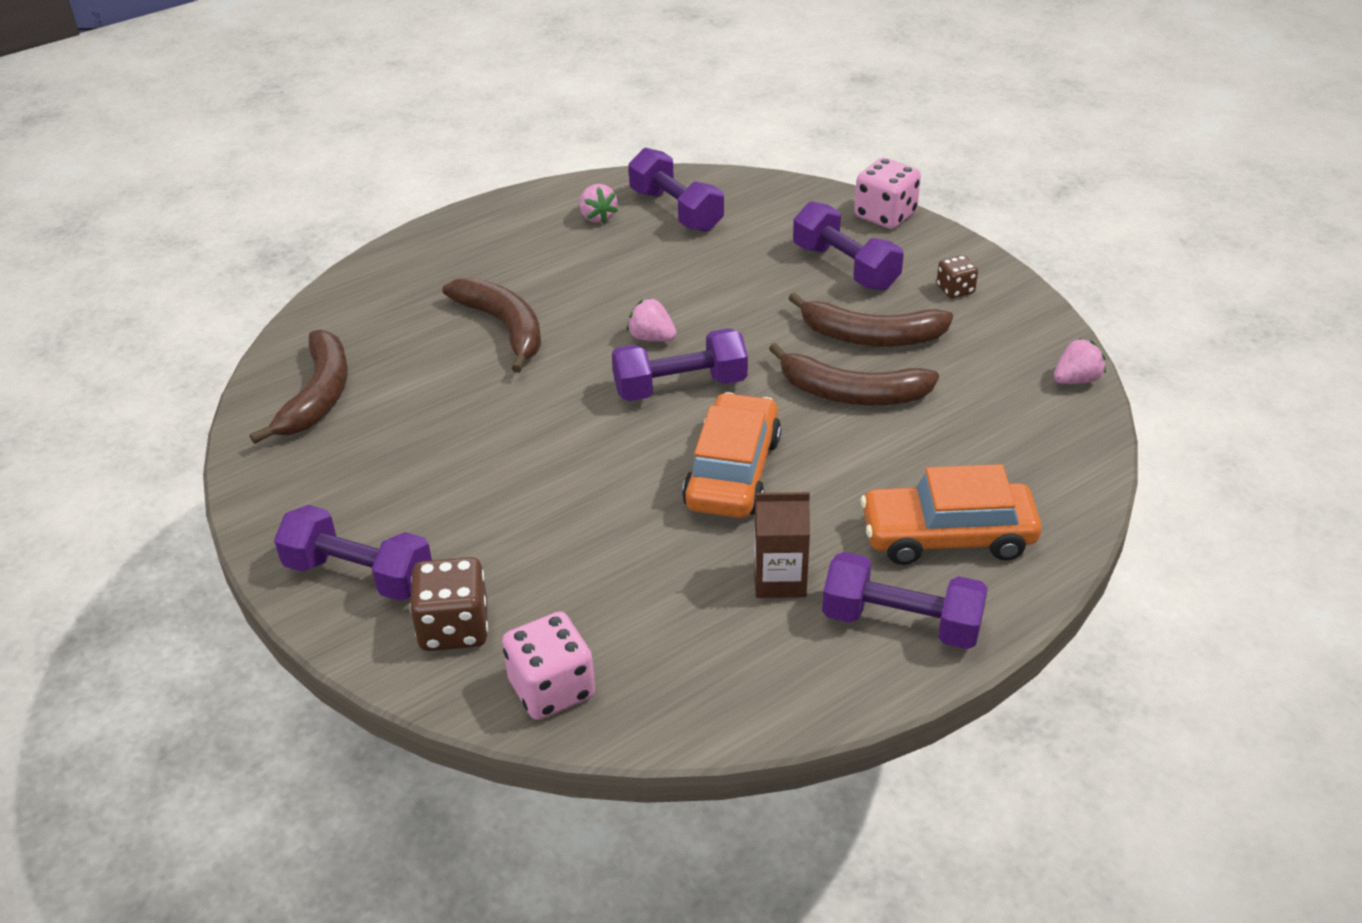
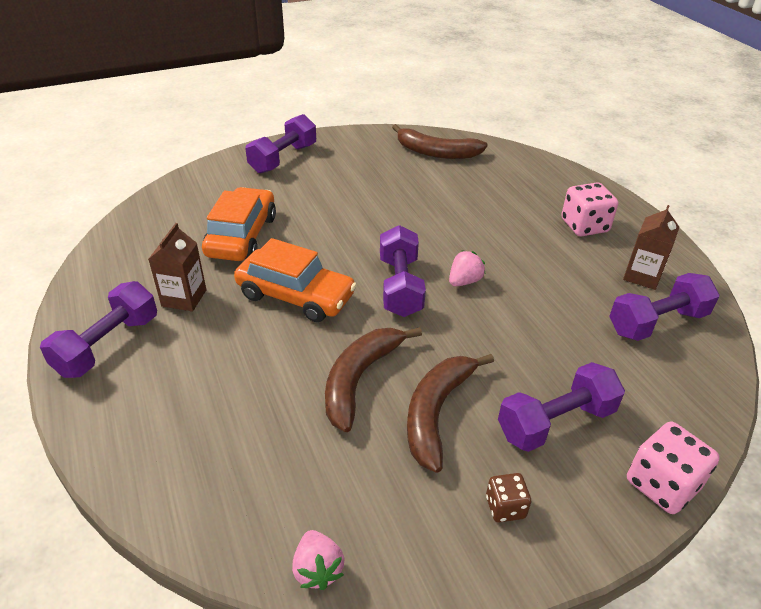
camera: 100 degrees right, 0 degrees up
(454, 628) = (228, 182): brown dice -> none
(504, 327) = (491, 218): brown banana -> none
(551, 689) = (164, 206): pink dice -> pink dice (584, 226)
(597, 217) = (642, 276): pink strawberry -> brown carton
(947, 536) = (167, 393): orange car -> orange car (241, 236)

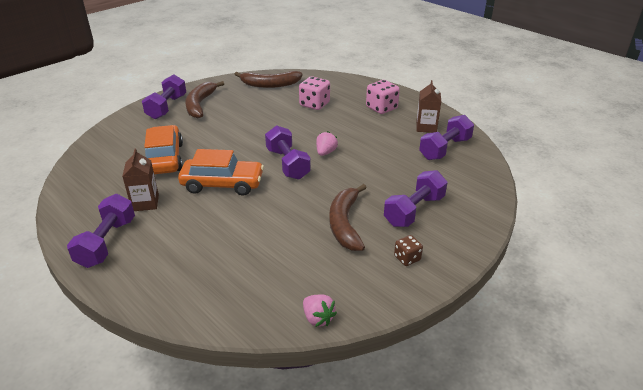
camera: 20 degrees left, 5 degrees down
(360, 379) = (289, 218): brown banana -> brown banana (200, 104)
(662, 484) = (482, 225): pink dice -> pink dice (314, 104)

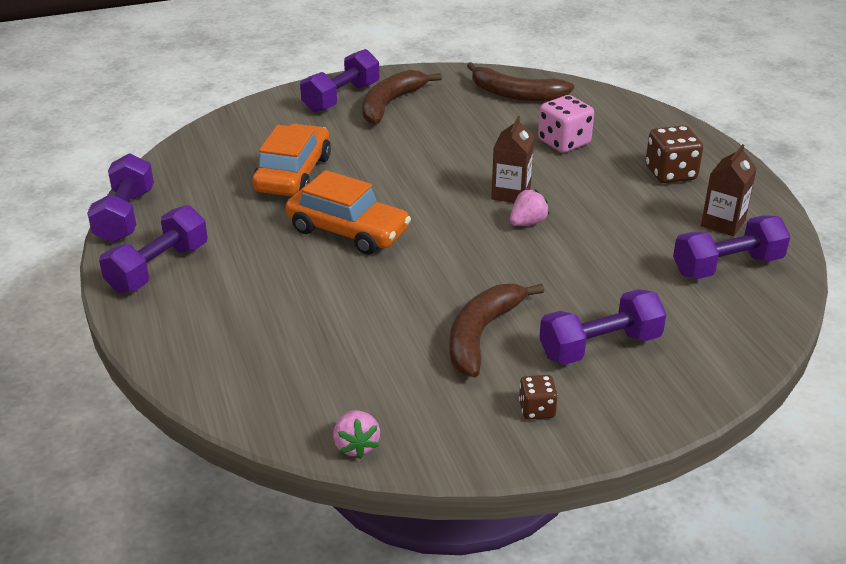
camera: 25 degrees right, 0 degrees up
(145, 203) = (233, 229): brown carton -> brown carton (511, 193)
(287, 164) = (458, 225): purple dumbbell -> purple dumbbell (125, 216)
(381, 108) = (670, 173): pink dice -> brown dice

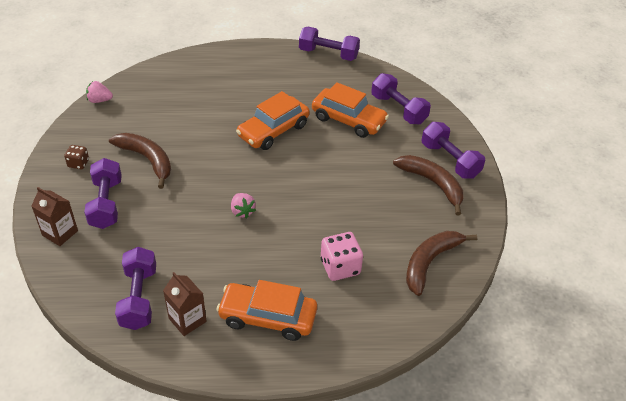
camera: 105 degrees right, 10 degrees up
(158, 268) = (272, 60): purple dumbbell -> purple dumbbell (398, 109)
(511, 193) = (281, 214): brown carton -> brown carton (60, 233)
(670, 173) = (267, 317): brown dice -> orange car

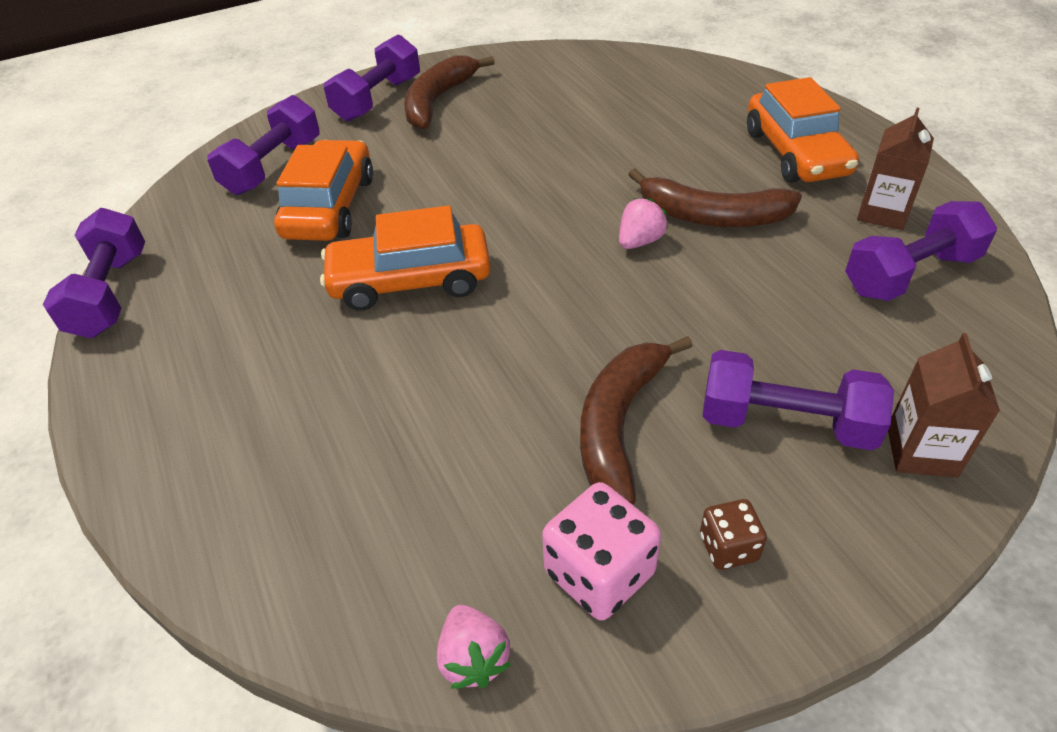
camera: 110 degrees left, 0 degrees up
(106, 203) = (786, 422): purple dumbbell -> purple dumbbell turned 45 degrees clockwise
(273, 130) = (410, 281): orange car -> orange car turned 150 degrees clockwise
(340, 267) = (656, 127): pink dice -> pink dice (599, 573)
(430, 262) = (584, 73): brown banana -> brown banana (712, 216)

